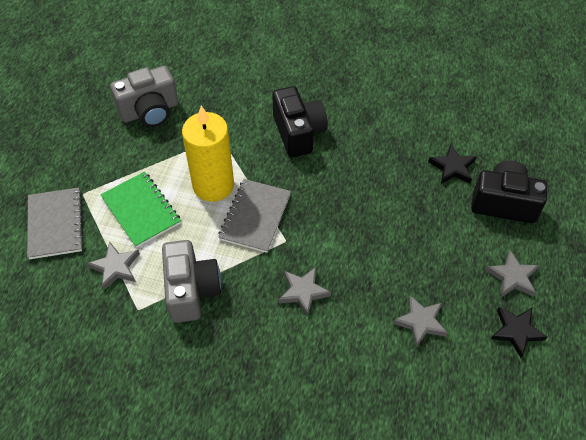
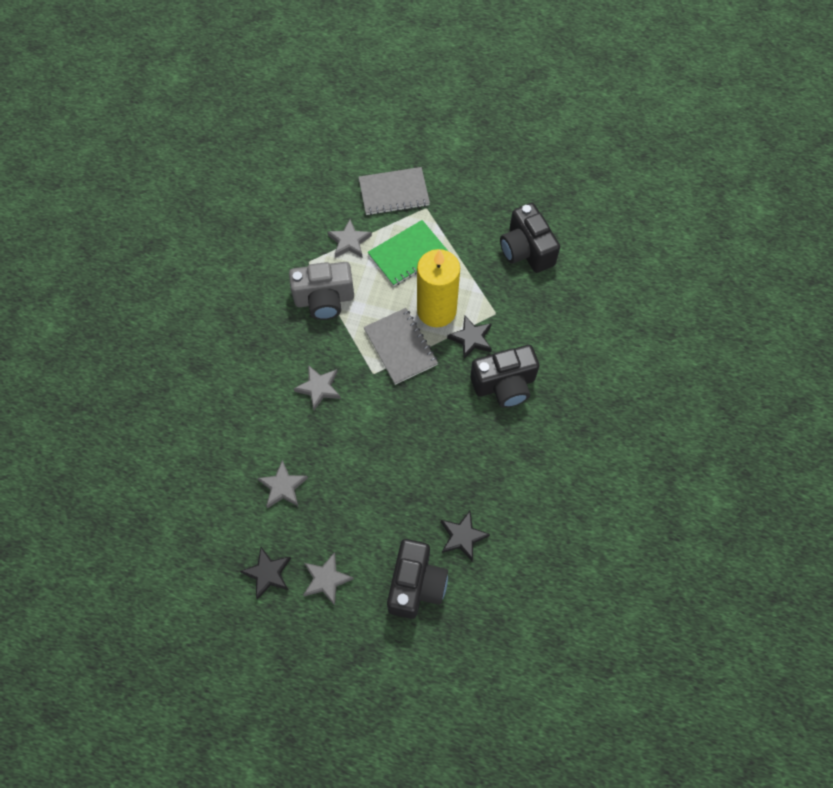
camera: 90 degrees right, 10 degrees up
(150, 111) = (526, 250): grey camera -> black camera
(247, 157) = (471, 338): none -> black star
(255, 216) = (400, 347): grey notebook -> grey notebook turned 45 degrees clockwise

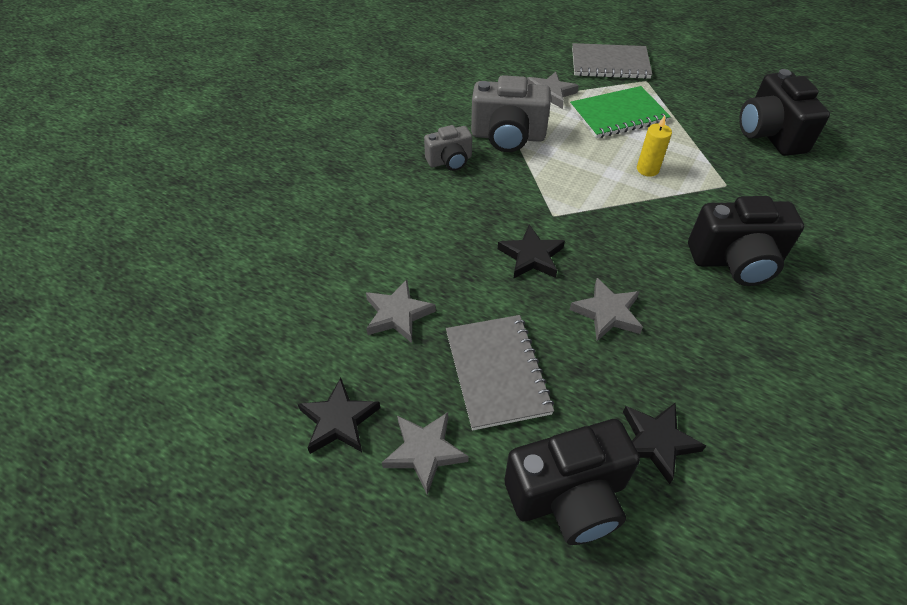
camera: 15 degrees right, 15 degrees down
(284, 337) = (450, 161): none -> grey camera
(319, 388) = (478, 217): grey star -> grey star (607, 313)
(400, 347) = (594, 196): grey notebook -> grey notebook (497, 372)
(416, 584) = (569, 496): black camera -> black camera turned 45 degrees clockwise
(436, 310) = (647, 169): yellow candle -> yellow candle, size x0.44
(471, 338) = (691, 204): black star -> black star (531, 256)

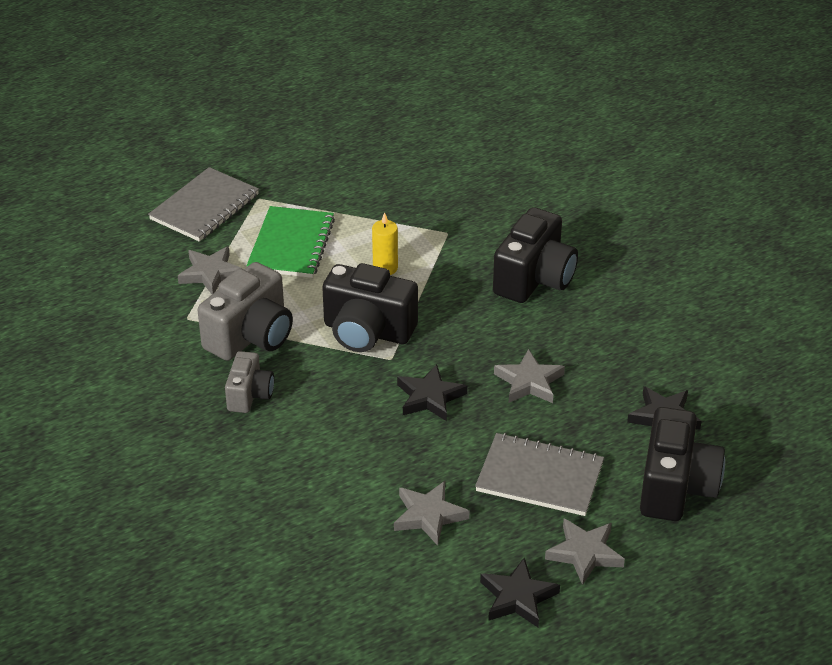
camera: 60 degrees left, 10 degrees down
(769, 134) = (409, 169): black camera -> black camera (367, 332)

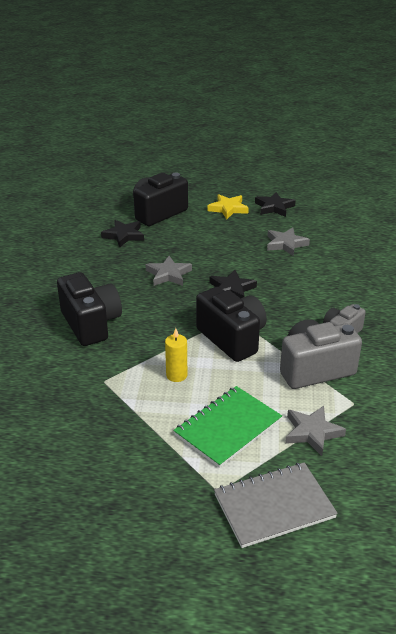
camera: 145 degrees left, 5 degrees down
(534, 279) = (91, 324): black camera -> black camera turned 90 degrees clockwise
(539, 477) = (215, 237): grey notebook -> none
(584, 553) = (228, 209): grey star -> yellow star

